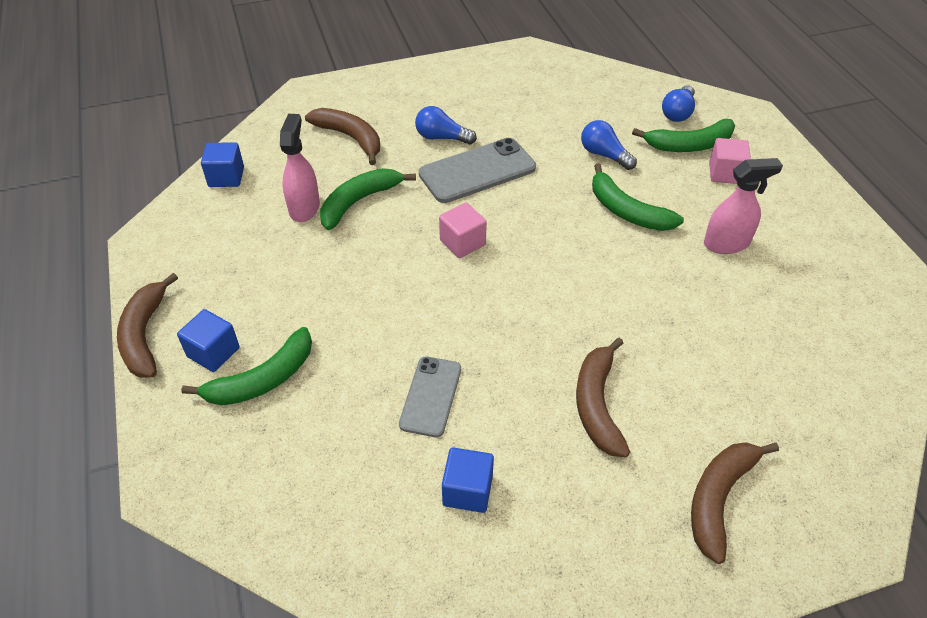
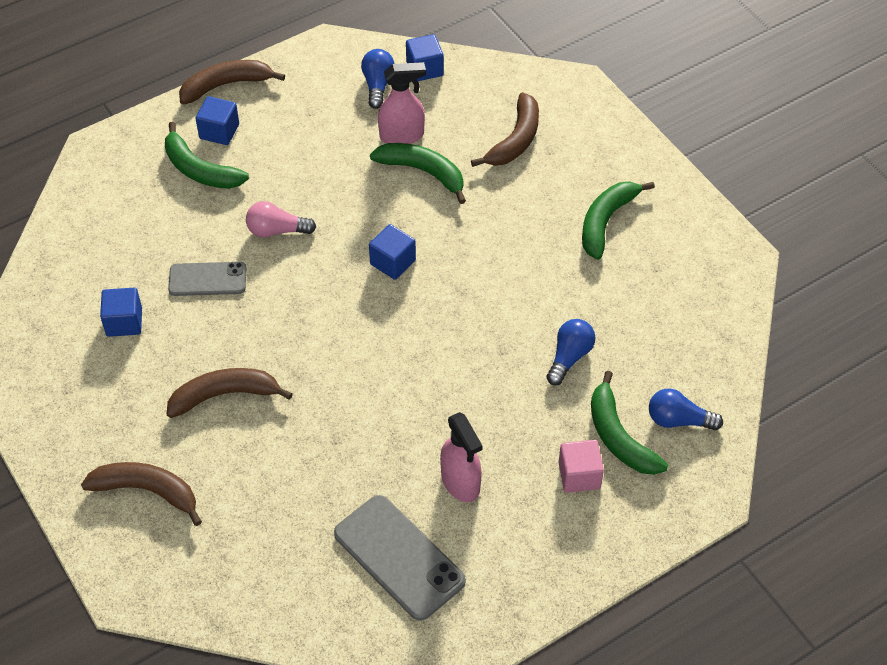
camera: 75 degrees right, 5 degrees up
(385, 324) = (276, 230): none -> pink light bulb
(441, 137) = (544, 211): blue light bulb -> blue light bulb (377, 85)
(462, 242) = (393, 262): pink cube -> blue cube
(477, 171) = (501, 252): grey phone -> grey phone (399, 557)
(627, 211) = (482, 389): green banana -> green banana (606, 222)

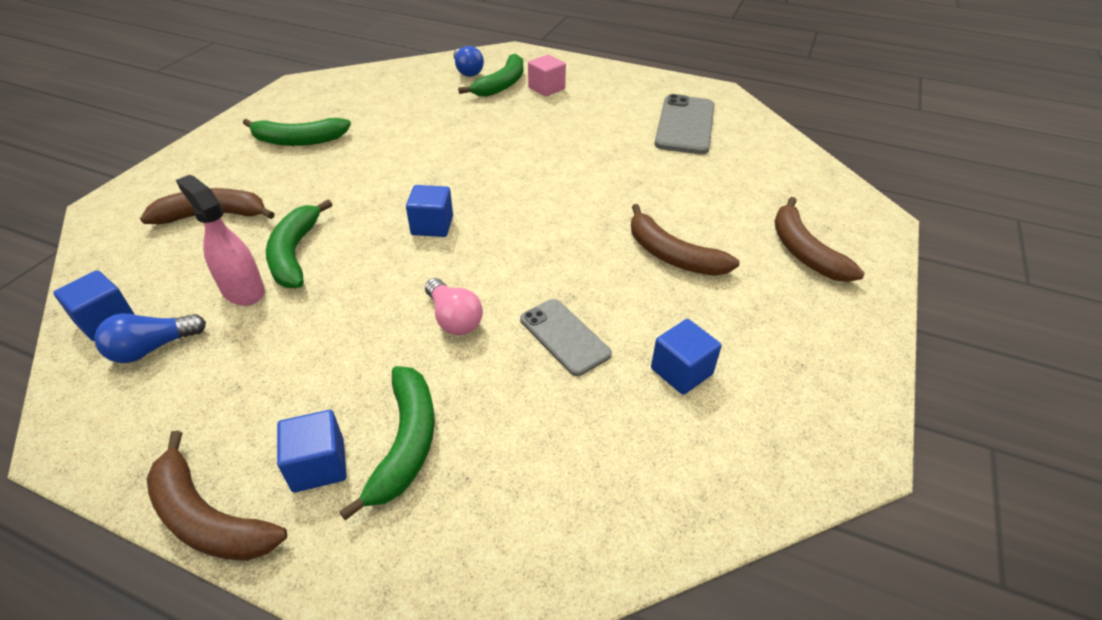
camera: 125 degrees left, 10 degrees down
(460, 482) = (604, 123): pink spray bottle -> none
(569, 357) = (454, 117): blue light bulb -> none

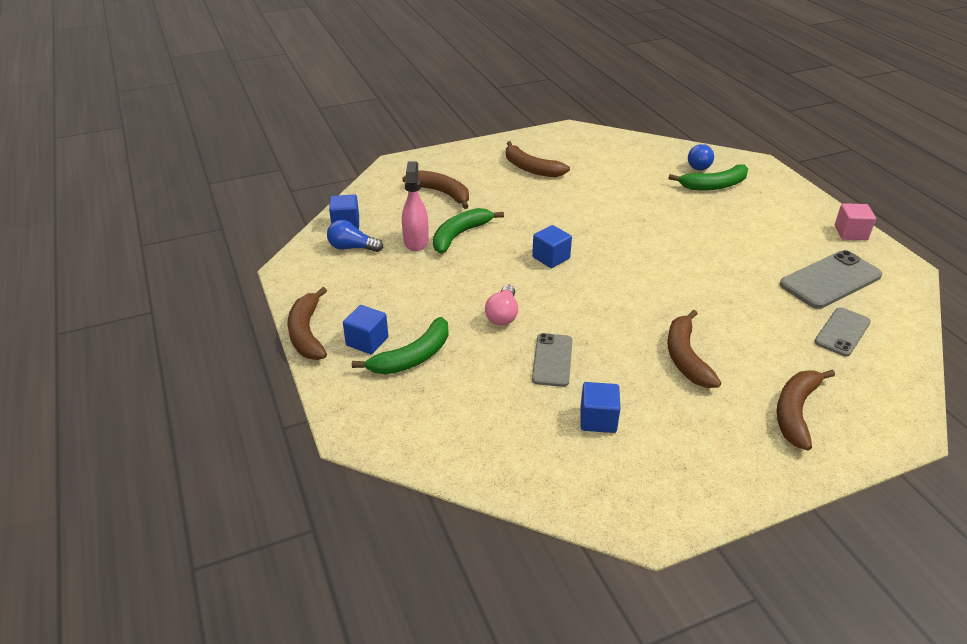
camera: 45 degrees right, 5 degrees down
(299, 141) = (531, 168): green banana -> brown banana
(546, 88) = (747, 202): pink cube -> pink cube (850, 233)
(745, 163) = (842, 332): none -> grey phone

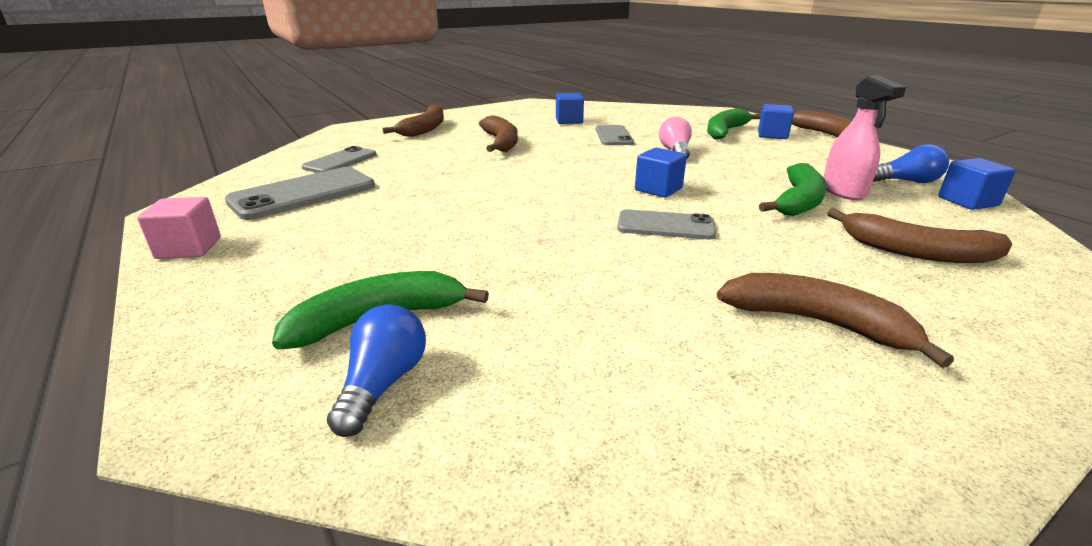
camera: 170 degrees right, 10 degrees down
(565, 223) = (665, 226): none -> grey phone

